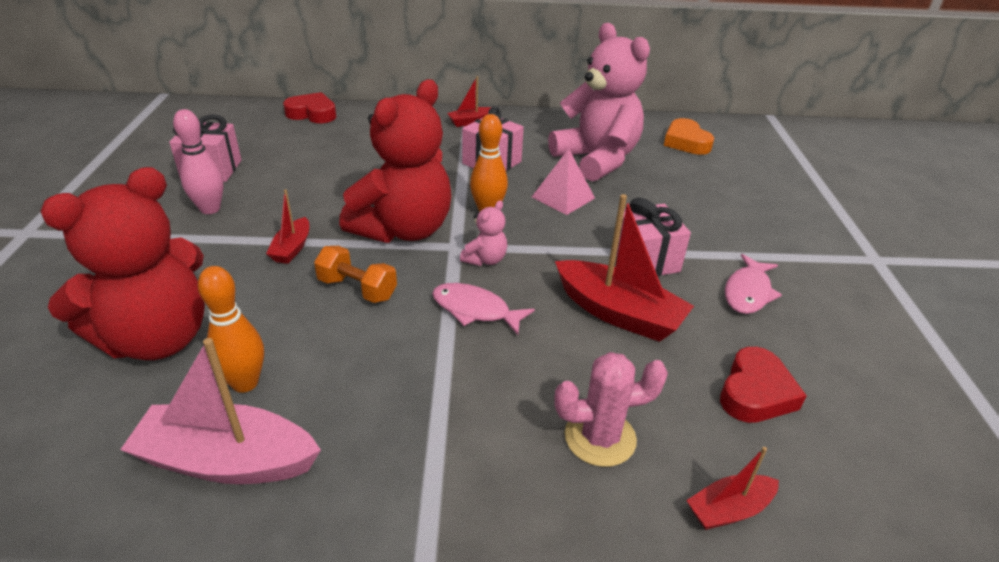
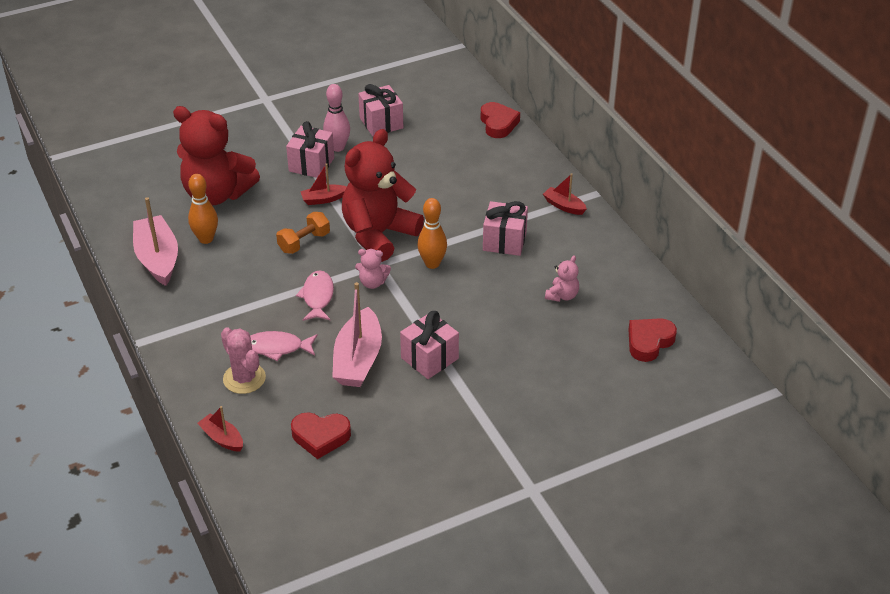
camera: 65 degrees right, 5 degrees up
(214, 237) = (311, 164): none -> pink gift
(357, 289) = (304, 242): orange dumbbell -> orange dumbbell turned 45 degrees clockwise
(403, 229) = (379, 235): red teddy bear -> red teddy bear turned 120 degrees clockwise
(563, 197) = (483, 294): pink pyramid -> none
(596, 159) = (562, 295): pink teddy bear -> pink teddy bear, size x0.41
(618, 313) = (358, 359): red boat -> pink boat
(686, 142) = (649, 342): orange heart -> red heart
(748, 292) = (428, 419): pink fish -> pink fish (277, 348)

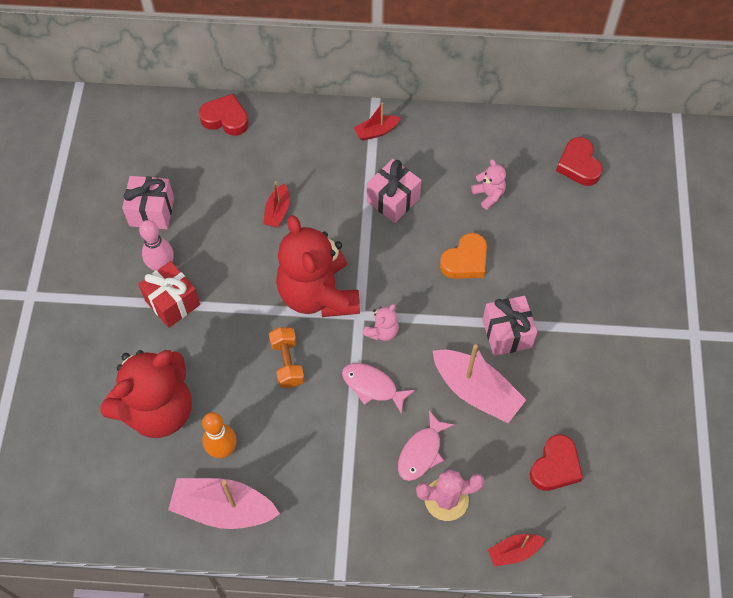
camera: 60 degrees left, 20 degrees up
(311, 164) = (172, 302): pink gift -> red gift
(323, 199) = (234, 316): red boat -> red boat (277, 211)
(432, 263) = (386, 271): orange bowling pin -> none
(481, 306) = (465, 261): none -> orange heart

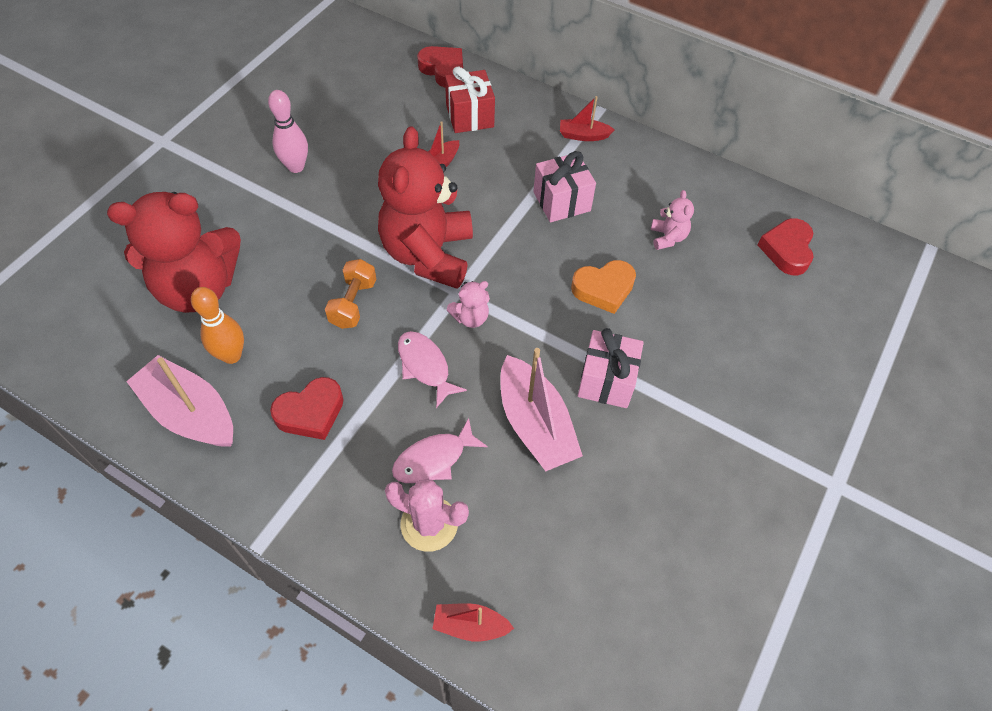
camera: 25 degrees right, 5 degrees down
(152, 211) = (320, 118): pink gift -> none
(172, 302) = (283, 200): red gift -> red gift (470, 116)
(555, 466) = (579, 552): red heart -> red heart (311, 412)

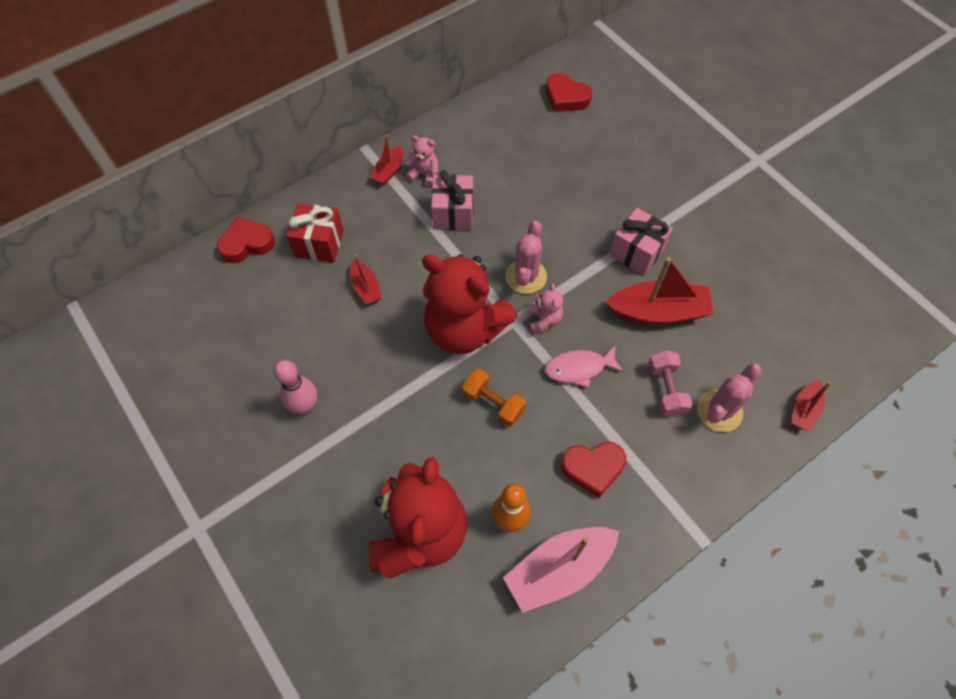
camera: 65 degrees left, 5 degrees up
(311, 412) = (593, 468): red heart -> red heart turned 90 degrees clockwise
(434, 459) = (666, 390): pink fish -> pink dumbbell
(517, 285) = (526, 276): none -> pink cactus
(535, 424) = (658, 311): pink boat -> red boat
(603, 289) = (553, 221): orange heart -> none
(668, 237) = (522, 161): pink teddy bear -> pink teddy bear (424, 174)

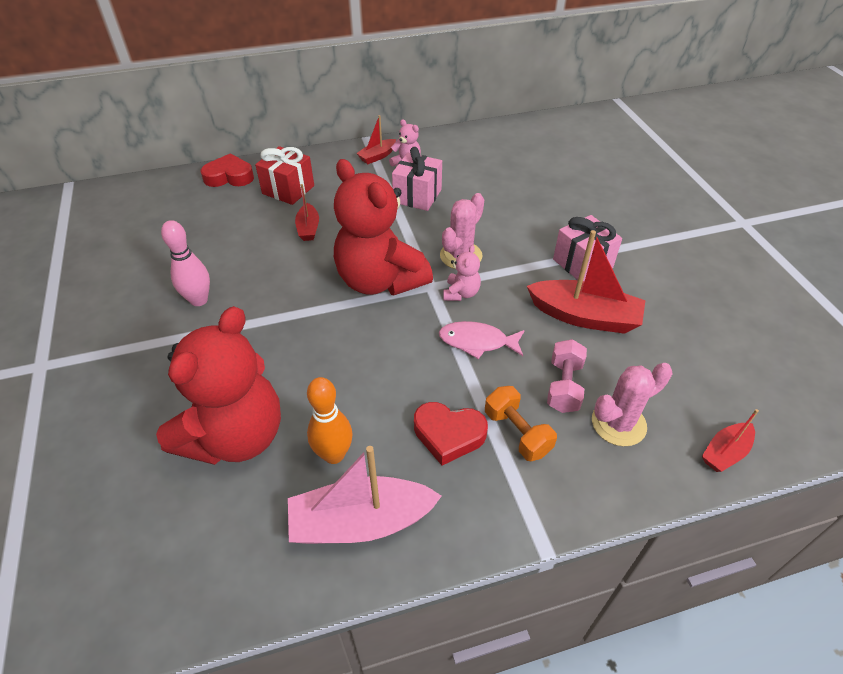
camera: 20 degrees right, 15 degrees down
(493, 403) = (374, 347): orange dumbbell -> orange dumbbell (517, 433)
(566, 97) = (563, 141): red heart -> none

